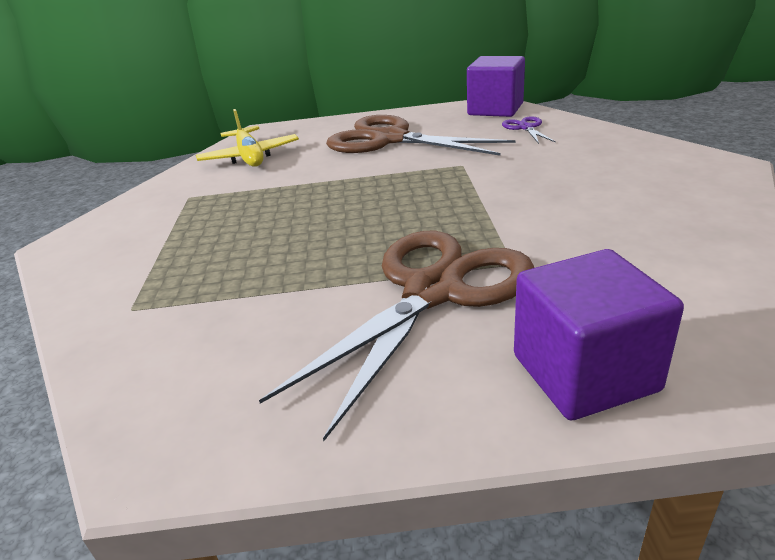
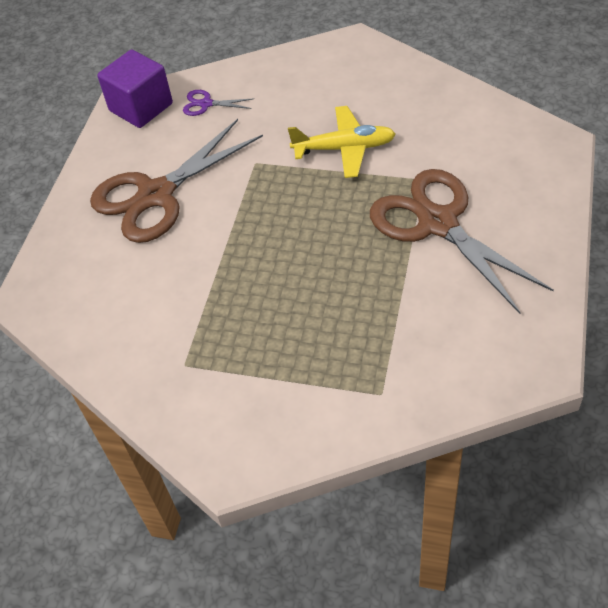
camera: 70 degrees left, 20 degrees up
(250, 157) = (110, 311): yellow plane -> yellow plane (345, 149)
(584, 372) = (534, 185): purple cube -> none

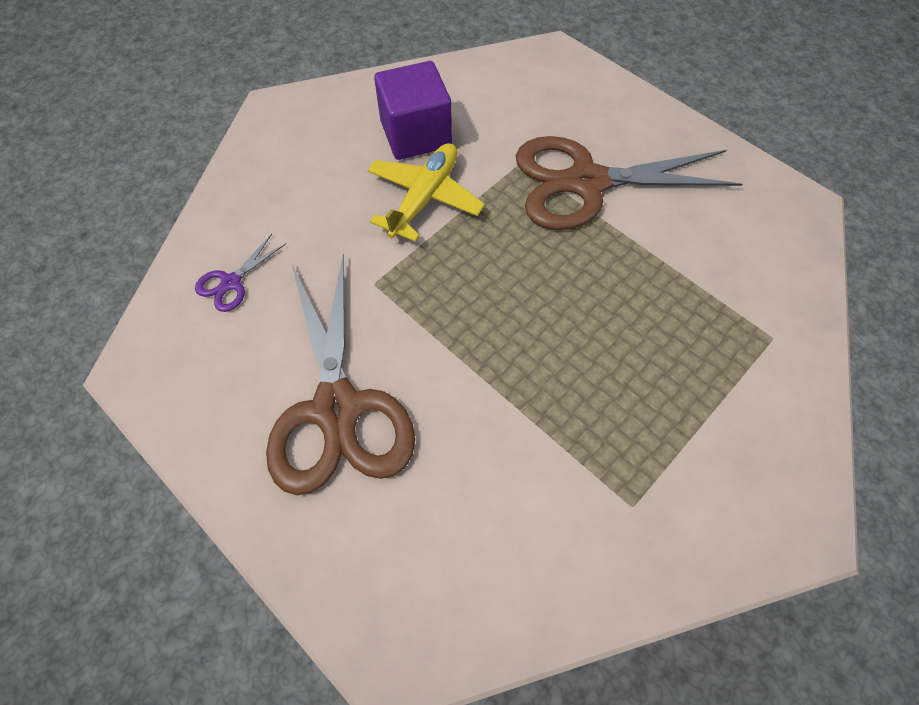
camera: 65 degrees left, 10 degrees up
(141, 107) = (164, 352): purple cube -> purple cube (416, 134)

